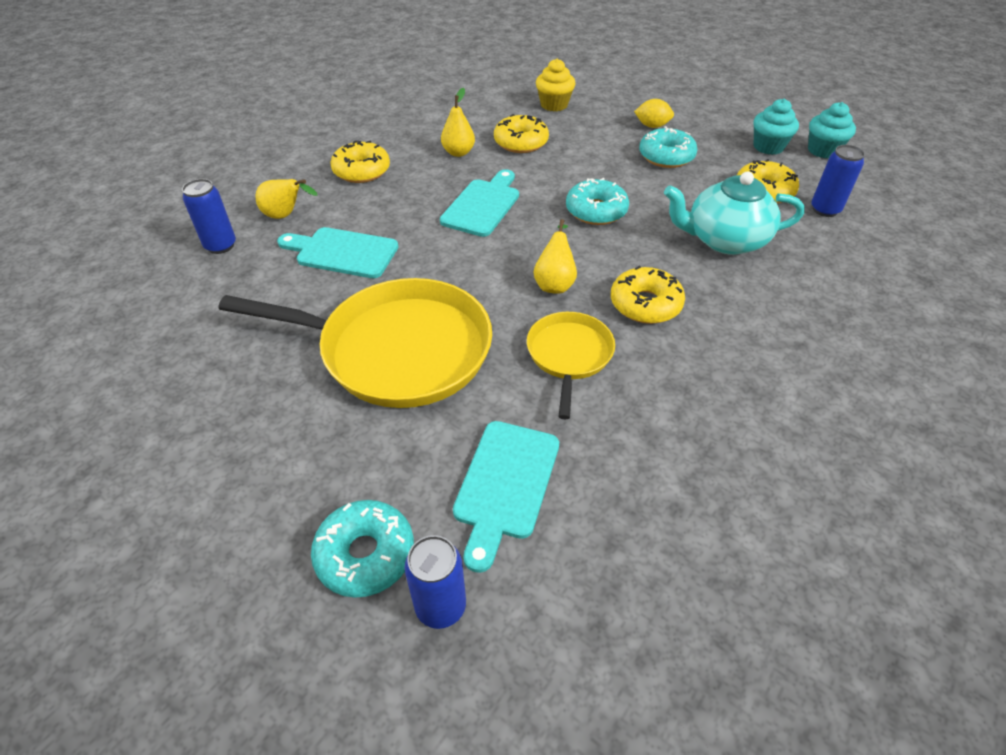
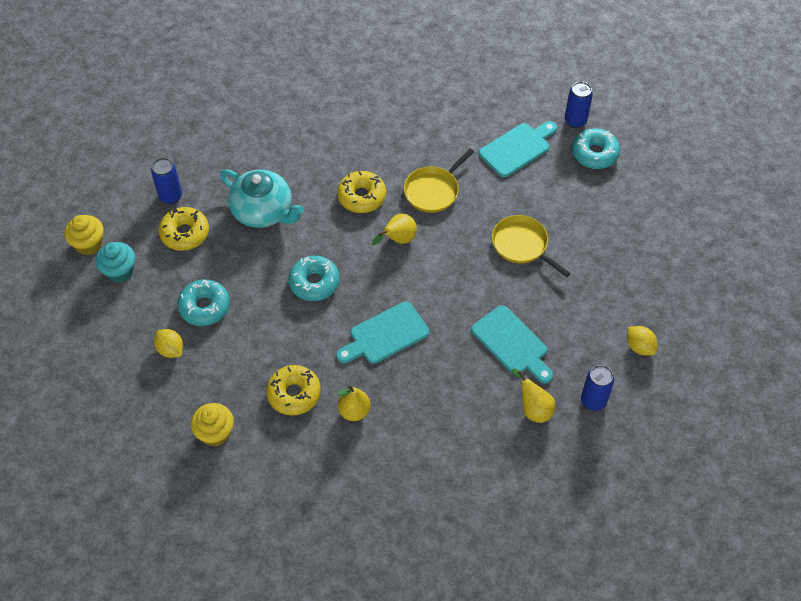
camera: 145 degrees left, 10 degrees up
(179, 313) = (639, 347): none -> yellow lemon
(361, 171) = (447, 433): yellow donut -> none
(398, 350) = (522, 245): yellow pan -> yellow pan, size x0.52
(823, 150) = (88, 244): turquoise cupcake -> yellow cupcake

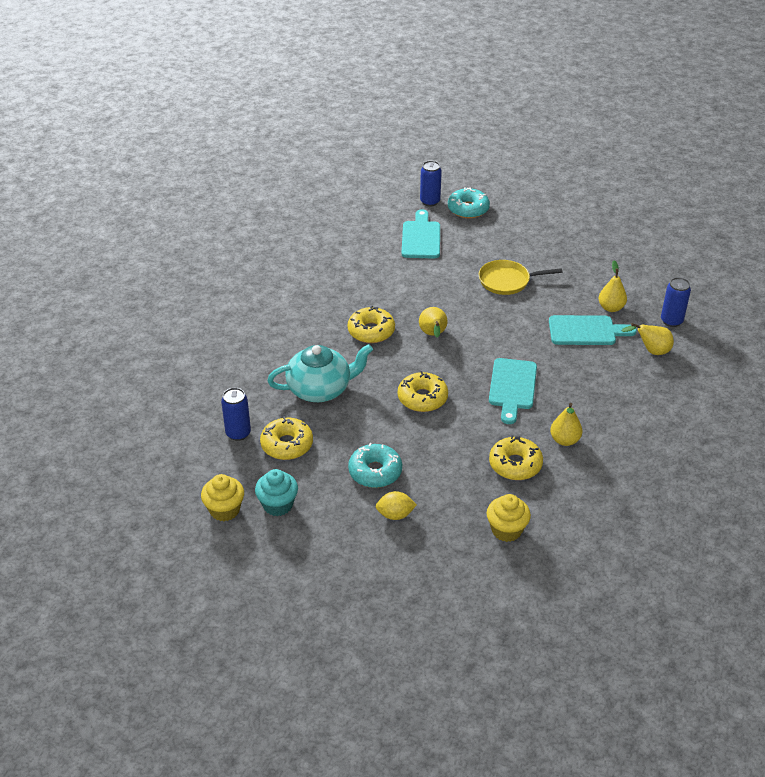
camera: 50 degrees left, 15 degrees down
(314, 283) = (422, 398): turquoise donut -> yellow donut
(433, 191) = (409, 294): yellow pan -> none
(564, 343) = (611, 308): none -> yellow pear
(639, 347) = (648, 278): yellow lemon -> none

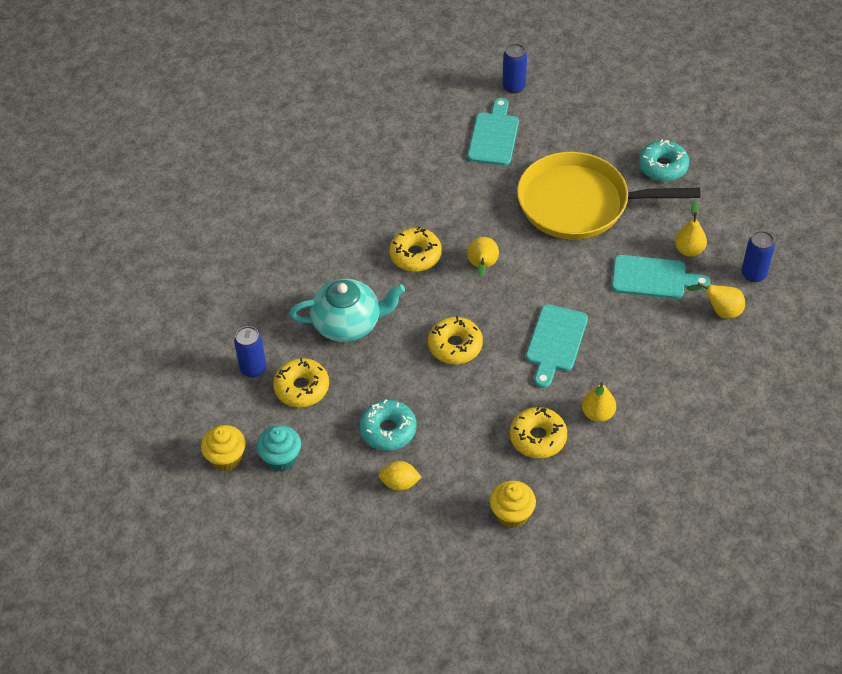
camera: 10 degrees right, 10 degrees up
(468, 209) = (555, 101): turquoise donut -> turquoise donut (662, 167)
(507, 281) = (579, 203): yellow pan -> yellow pan, size x1.91

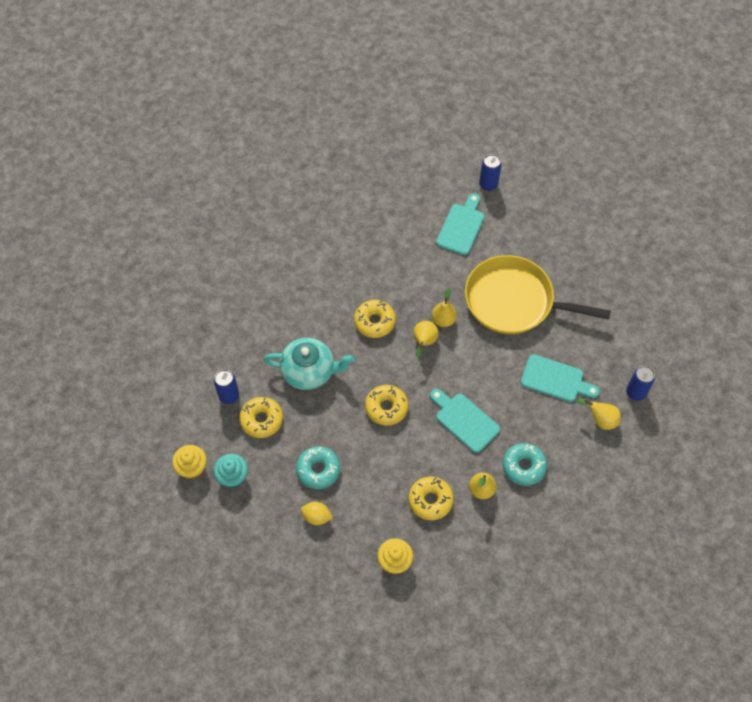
camera: 10 degrees right, 10 degrees up
(555, 342) = (464, 420): turquoise cutting board -> turquoise cutting board turned 105 degrees clockwise
(662, 167) = (588, 281): turquoise donut -> turquoise donut (524, 466)
(689, 250) = (590, 360): yellow pear -> yellow pear (443, 320)

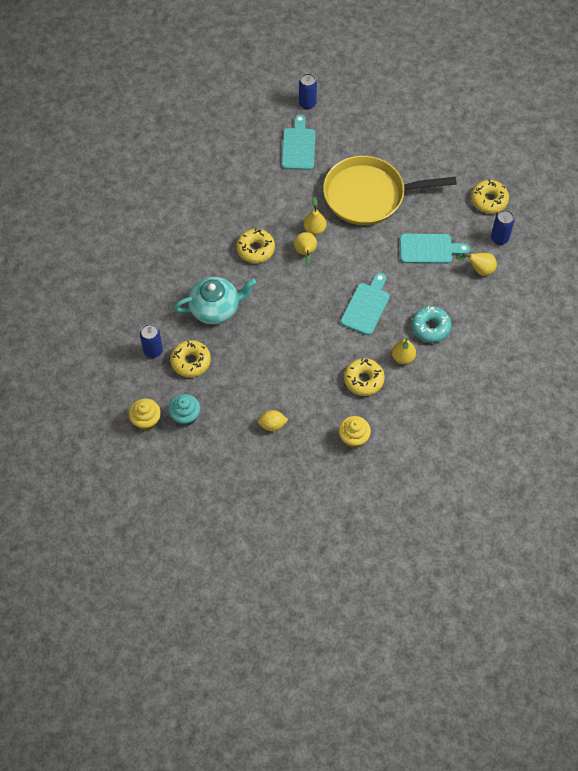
camera: 20 degrees left, 0 degrees up
(318, 470) = (258, 386): turquoise donut -> none
(386, 408) = (295, 317): yellow donut -> yellow donut (489, 200)
(464, 420) = (366, 306): turquoise cutting board -> turquoise cutting board turned 90 degrees clockwise

